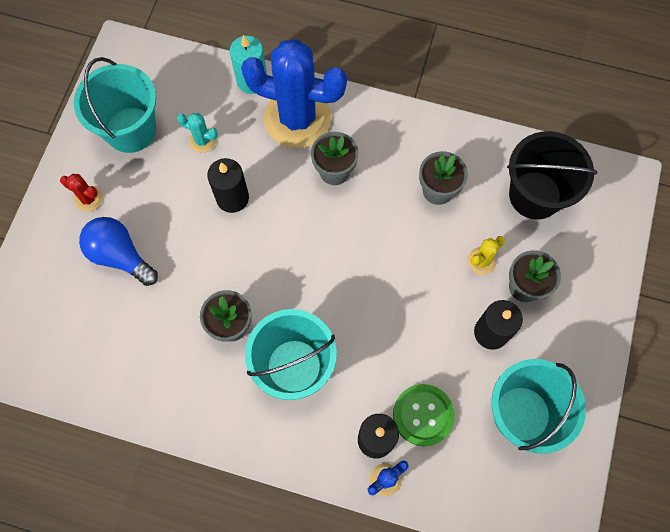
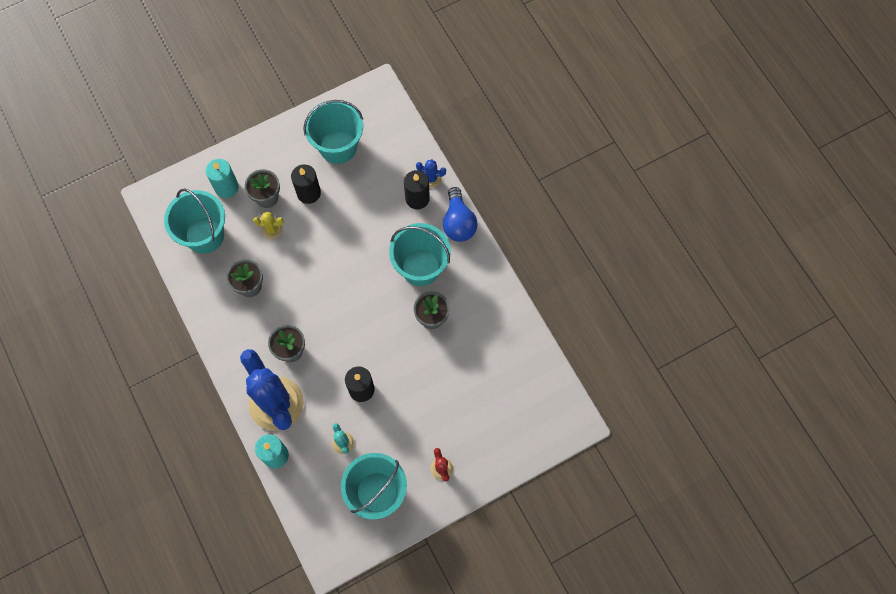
camera: 135 degrees left, 0 degrees up
(120, 256) = (454, 414): blue light bulb -> blue light bulb (458, 222)
(423, 415) = (383, 188): green button -> none
(535, 195) = (205, 235): black bucket -> turquoise bucket
(574, 258) = (226, 187): none -> turquoise candle

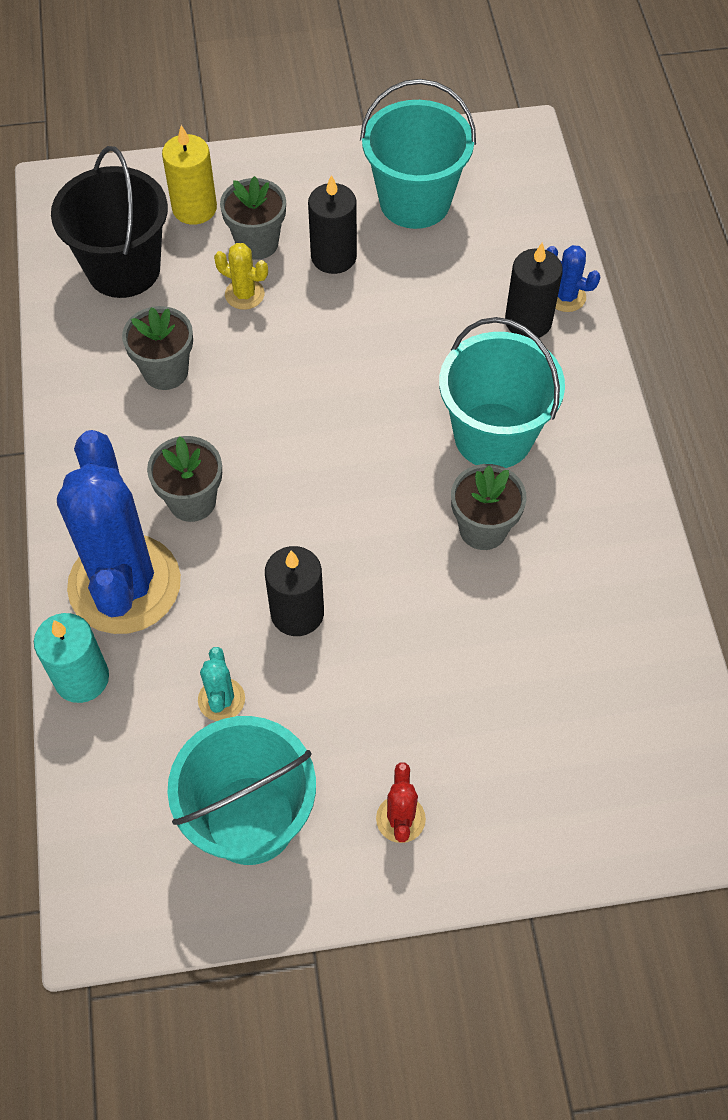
camera: 20 degrees right, 10 degrees down
(205, 235) = (123, 269): turquoise bucket -> black bucket
(226, 187) = (194, 208): turquoise candle -> yellow candle
(458, 222) = (592, 383): blue light bulb -> none

